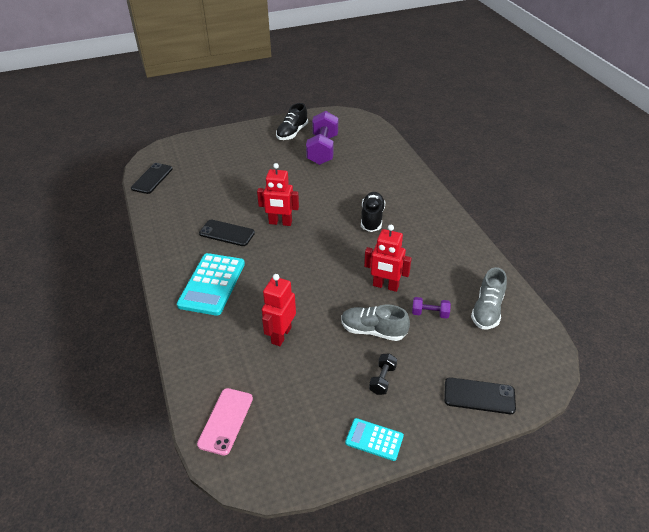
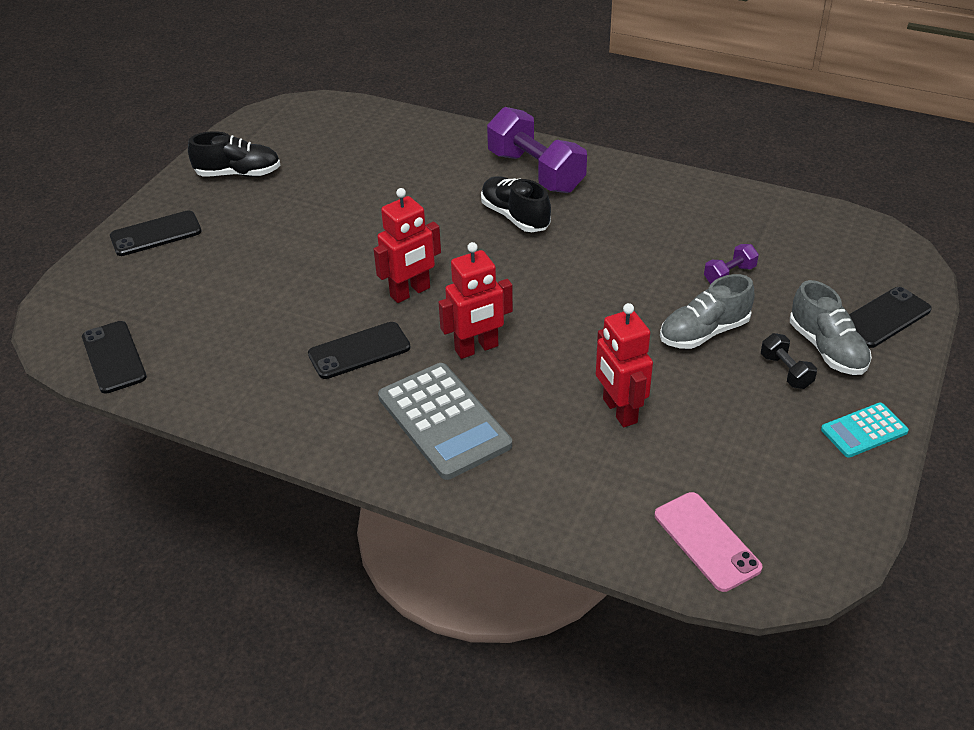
camera: 45 degrees left, 0 degrees up
(212, 284) = (443, 421): turquoise calculator -> grey calculator
(230, 140) = (156, 234): none -> black phone
(292, 133) = (238, 174): black shoe -> black shoe turned 75 degrees counterclockwise
(322, 150) = (319, 172): purple dumbbell -> purple dumbbell (535, 172)
(385, 286) = (644, 279): red robot -> red robot (476, 348)
(487, 310) = (774, 234): grey shoe -> grey shoe (827, 349)

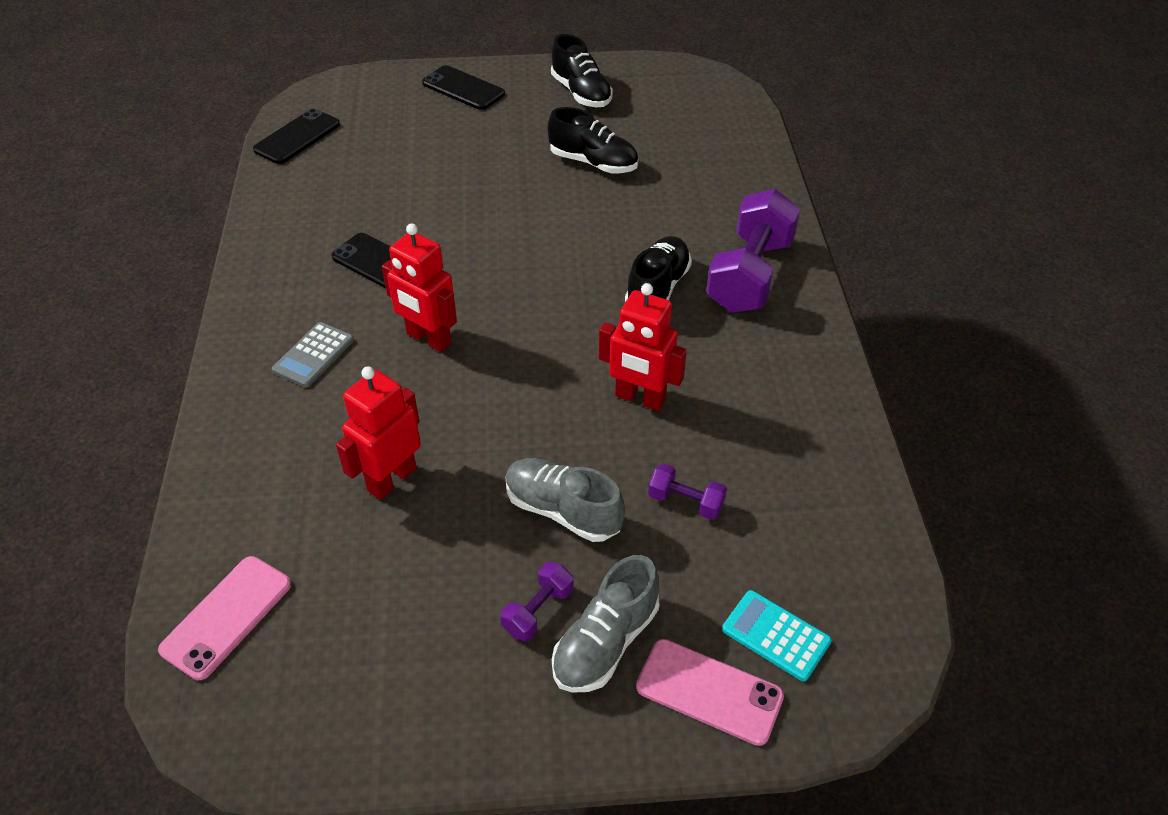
camera: 60 degrees right, 5 degrees up
(338, 198) = (593, 163): none -> black shoe
(410, 292) = (484, 263): red robot -> red robot (640, 398)
(443, 421) = (313, 355): grey calculator -> grey calculator, size x0.54
(786, 371) = (538, 611): black dumbbell -> purple dumbbell
(864, 430) = (471, 724): turquoise calculator -> turquoise calculator (776, 635)
(884, 318) = (709, 692): black phone -> pink phone

